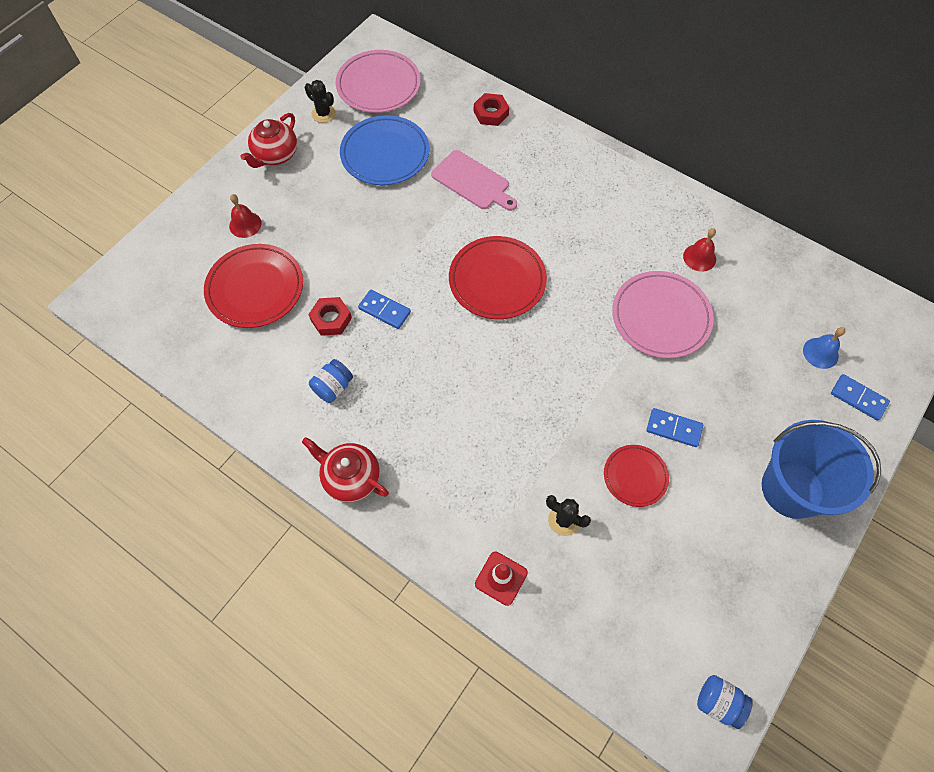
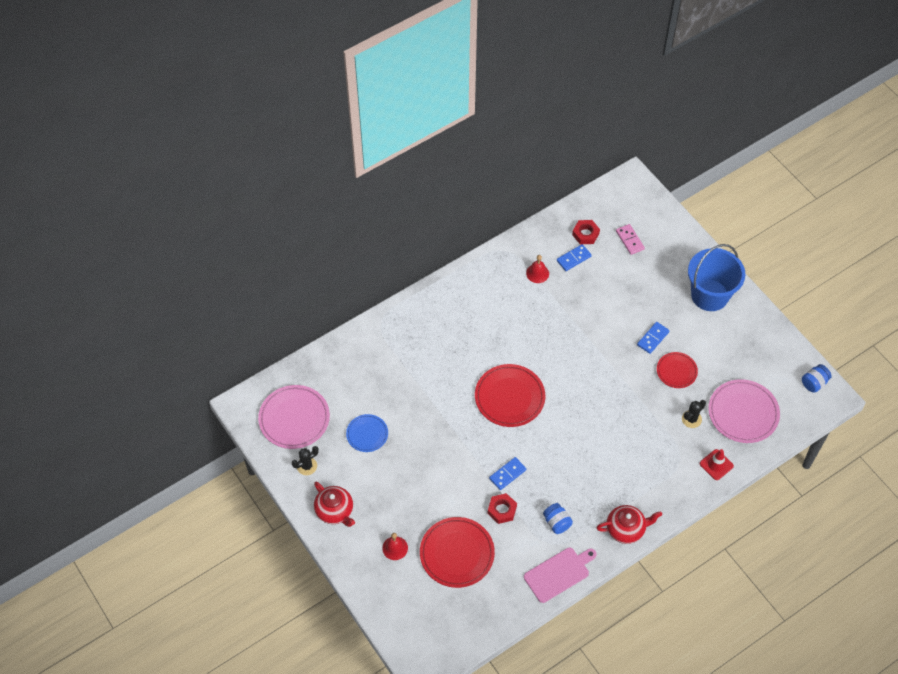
camera: 70 degrees left, 5 degrees down
(351, 478) = (626, 529): red teapot -> red teapot turned 150 degrees counterclockwise
(385, 154) = (367, 434): blue plate -> blue plate, size x0.59
(473, 182) = (418, 384): pink cutting board -> pink cutting board (558, 573)
(491, 113) = (358, 351): red nut -> red nut (585, 234)
(660, 317) = (573, 313): pink plate -> pink plate (743, 413)
(820, 353) = (630, 240): blue bell -> pink domino
(858, 398) = (666, 236): blue domino -> blue domino (573, 258)

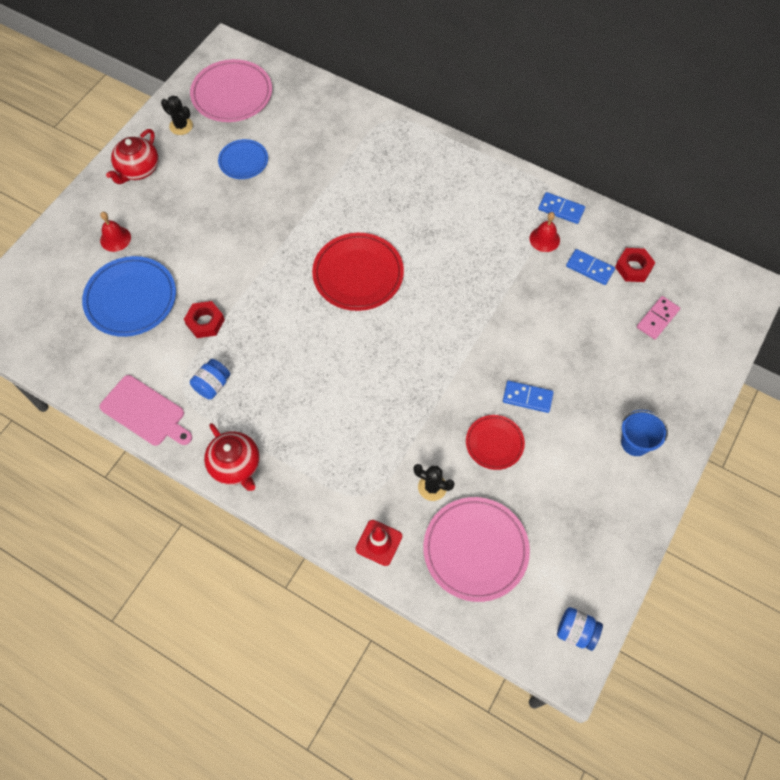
camera: 65 degrees right, 5 degrees up
(457, 554) = (131, 299): red plate -> blue plate
(507, 474) = (255, 310): blue domino -> blue domino (561, 209)
(709, 295) = (635, 442): blue bucket -> blue bucket, size x0.52

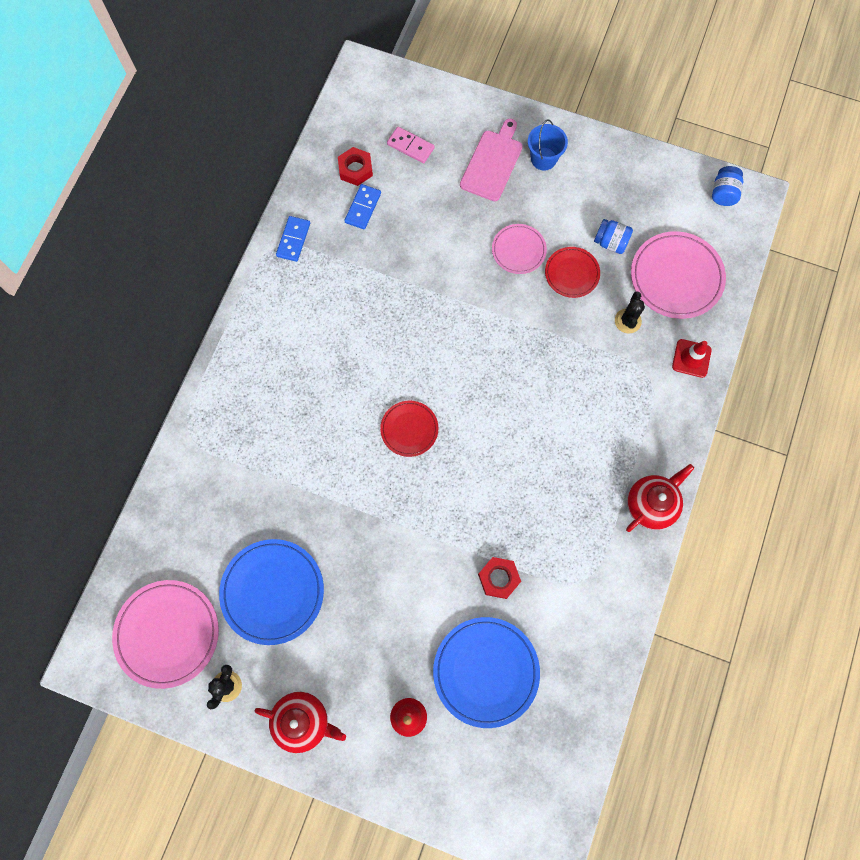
camera: 100 degrees left, 10 degrees up
(145, 412) = (617, 612): pink cutting board -> pink cutting board (492, 163)
(212, 385) = (571, 550): blue jar -> blue jar (610, 242)
(243, 161) = (272, 592): blue plate -> blue plate, size x1.70
(358, 274) = (409, 429): red plate -> red plate, size x0.59
(527, 397) = (518, 250): blue domino -> pink plate
(544, 239) = (334, 252): red bell -> none

